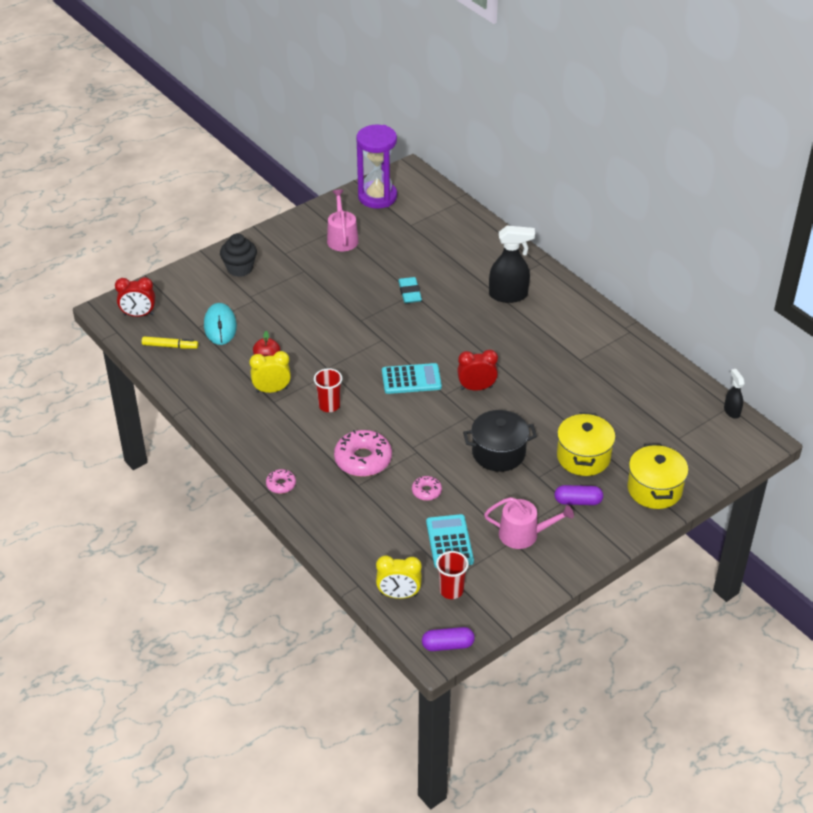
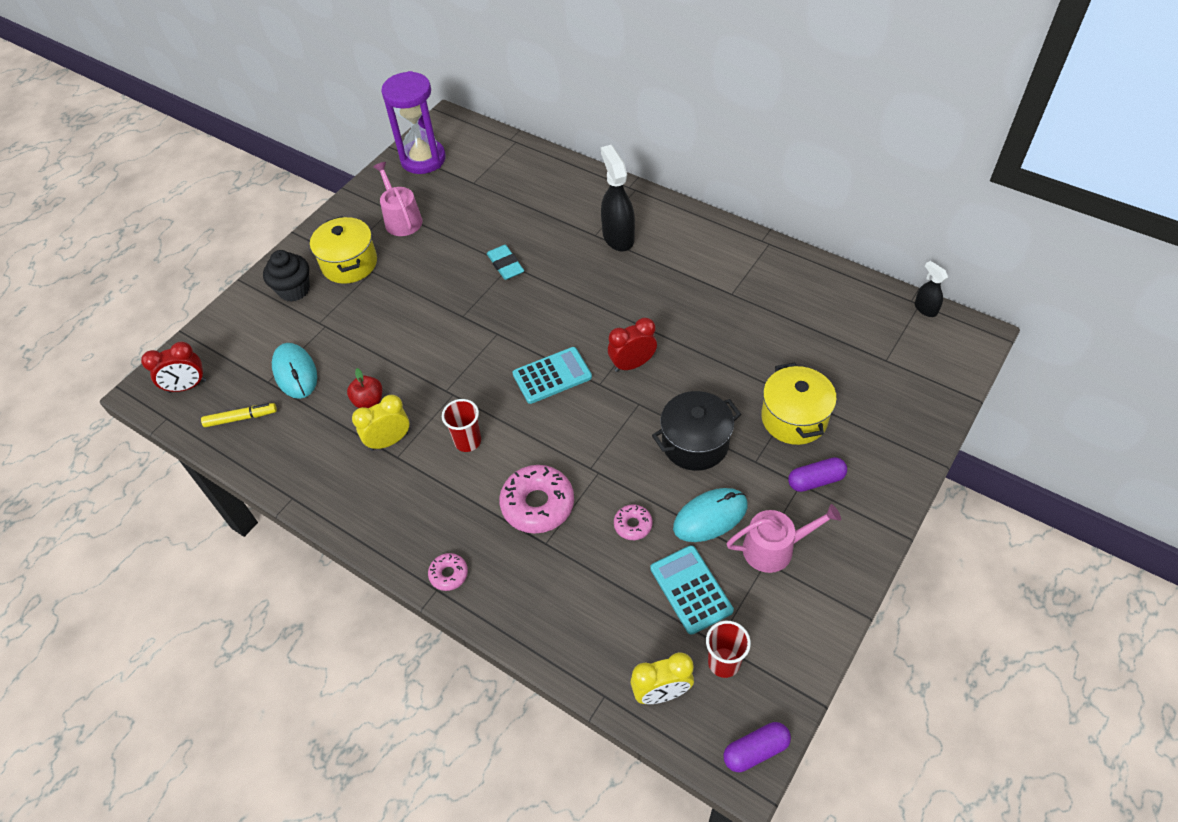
camera: 15 degrees left, 10 degrees up
(486, 502) = (710, 516): none -> turquoise mouse
(508, 295) = (618, 237): black spray bottle -> black spray bottle turned 90 degrees counterclockwise
(654, 489) = (893, 436): yellow pot -> yellow pot (349, 264)

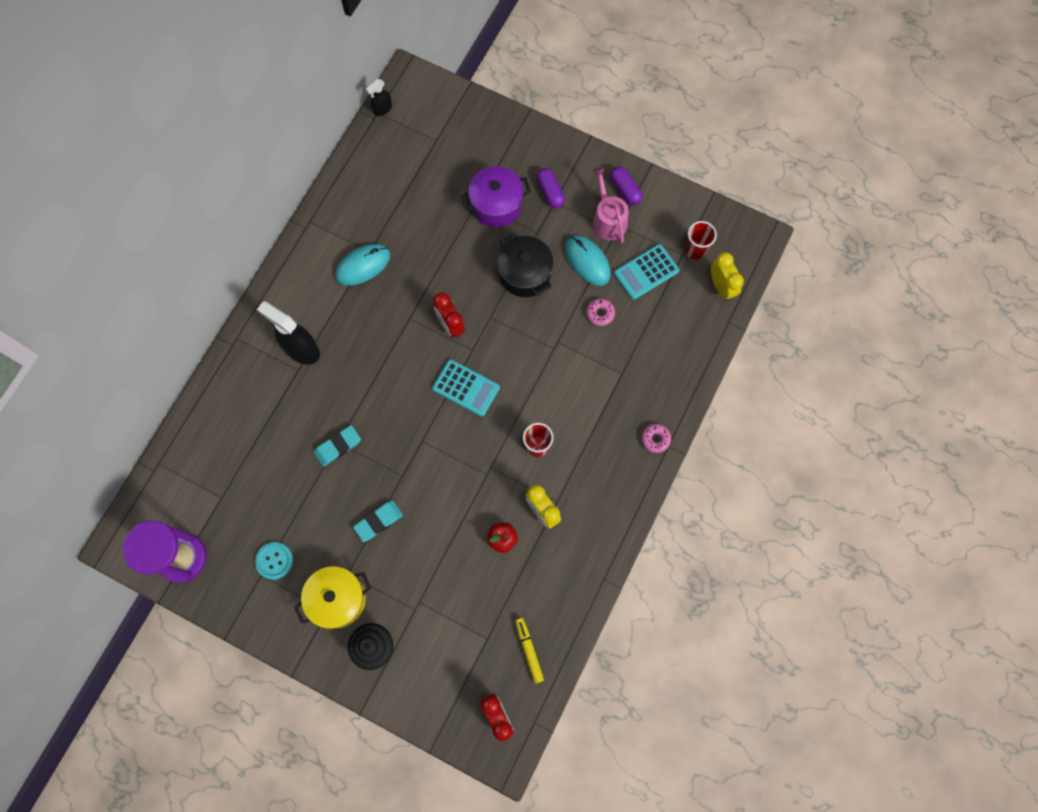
camera: 100 degrees left, 20 degrees up
(295, 372) = (475, 615): turquoise mouse -> turquoise mouse (363, 265)
(401, 219) = (274, 561): pink watering can -> turquoise button
(418, 295) = (378, 521): none -> turquoise eraser
(537, 504) = (590, 383): pink donut -> none
(552, 376) = (466, 388): turquoise calculator -> turquoise calculator turned 150 degrees clockwise
(618, 237) = (301, 349): black spray bottle -> black spray bottle turned 60 degrees clockwise
(755, 751) = (748, 231): purple capsule -> purple capsule (625, 189)
(794, 418) = (496, 205): yellow pot -> purple pot

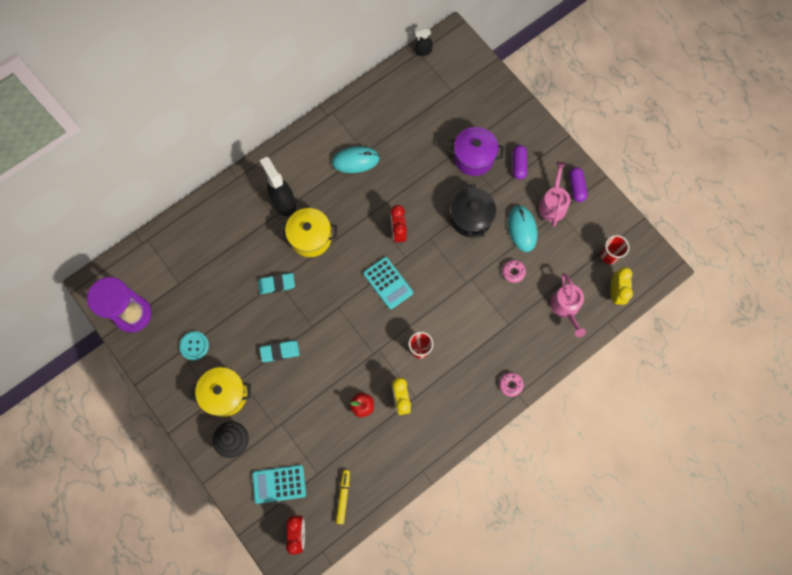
camera: 25 degrees right, 0 degrees up
(352, 376) = (310, 238): none -> yellow pot
(646, 272) = (563, 256): turquoise calculator -> turquoise calculator (279, 484)
(676, 327) = (566, 308): none -> pink watering can

